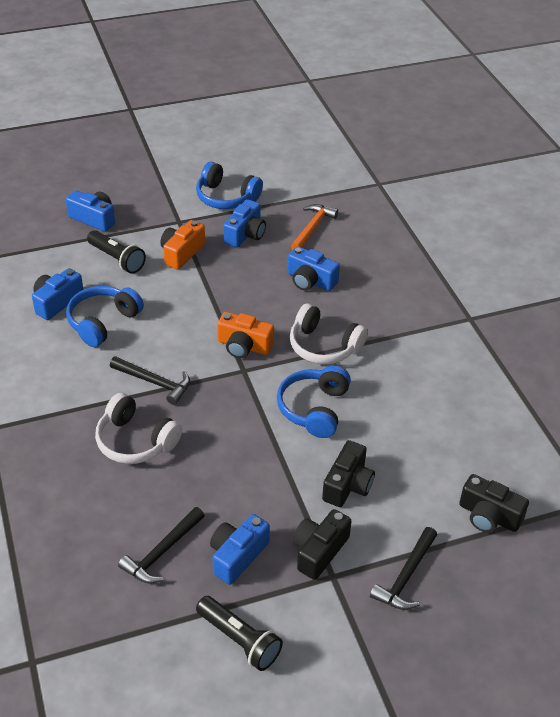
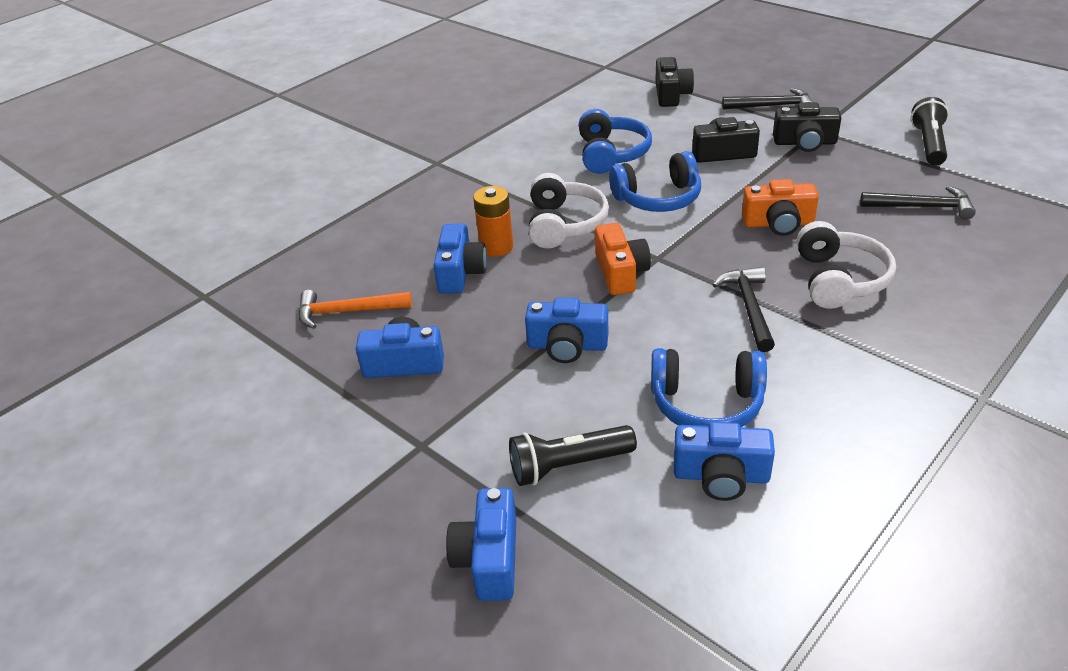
camera: 115 degrees left, 5 degrees down
(117, 259) = (568, 465): black flashlight -> black flashlight turned 120 degrees counterclockwise
(181, 253) = (496, 404): orange camera -> orange camera (778, 223)
(226, 197) = (321, 424): blue headphones -> blue headphones (611, 154)
(237, 555) = (866, 173): blue camera -> blue camera (567, 346)
(325, 305) = (496, 247): none -> orange battery

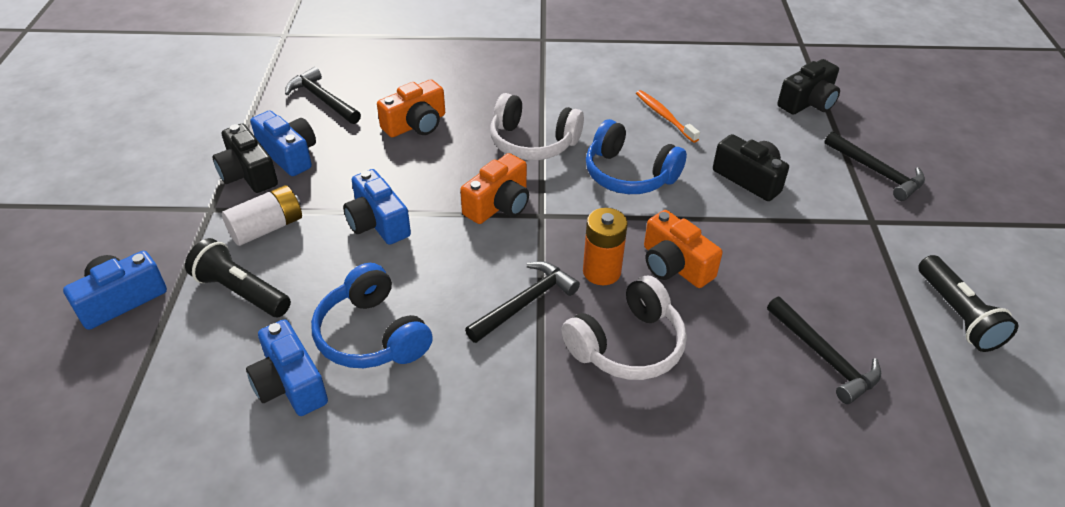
camera: 45 degrees right, 5 degrees up
(347, 311) = (322, 99): orange hammer -> black hammer
(460, 273) = (416, 124): blue camera -> orange camera
(496, 247) = (465, 124): orange battery -> orange battery (601, 271)
(496, 416) = (267, 228): none -> white battery
(564, 224) = (533, 142): white headphones -> white headphones turned 60 degrees clockwise
(611, 154) = (664, 116): blue headphones -> orange toothbrush
(805, 143) = (837, 223): black camera -> black camera (248, 174)
(929, 144) = (957, 315): black flashlight -> black flashlight turned 105 degrees clockwise

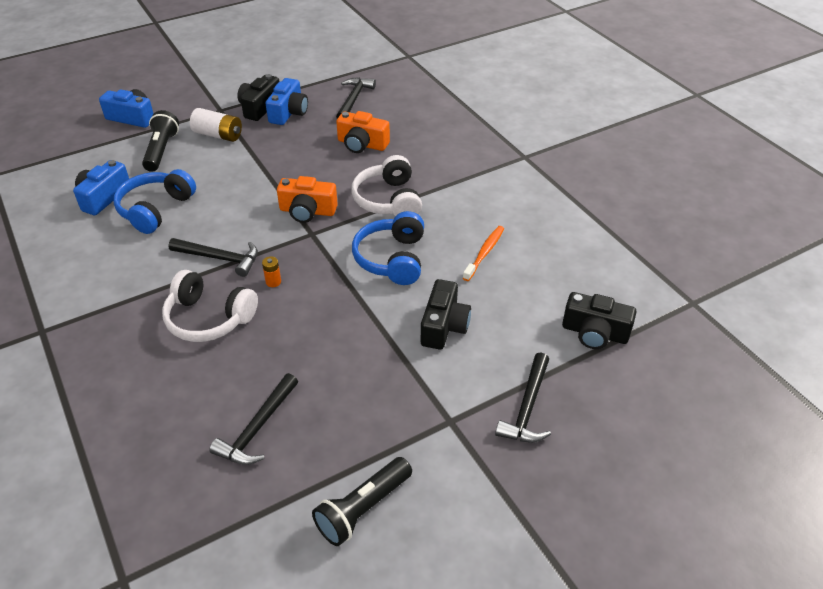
camera: 60 degrees right, 0 degrees up
(377, 222) = (252, 171): blue camera -> none
(601, 271) = (273, 282): orange battery -> orange battery, size x0.51
(674, 265) = (305, 316): orange camera -> none

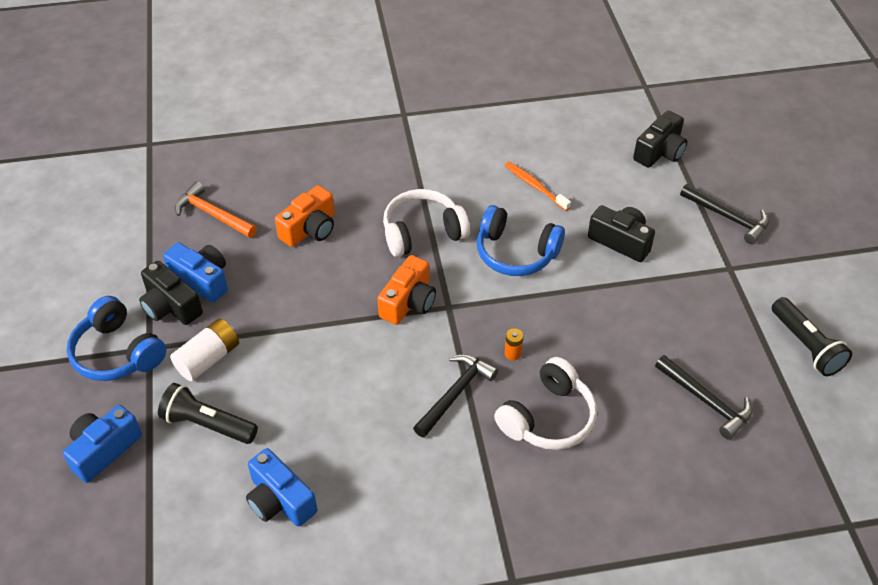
camera: 70 degrees left, 5 degrees up
(155, 209) = (334, 445): blue headphones -> blue headphones (117, 353)
(354, 99) = (213, 214): black hammer -> orange hammer
(388, 200) = (422, 232): white headphones -> white headphones turned 150 degrees clockwise

